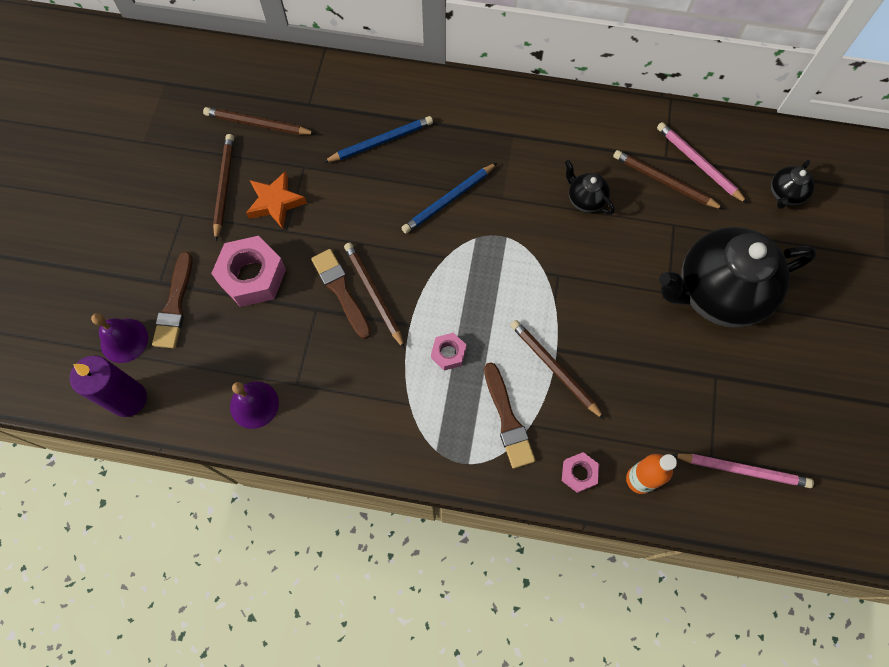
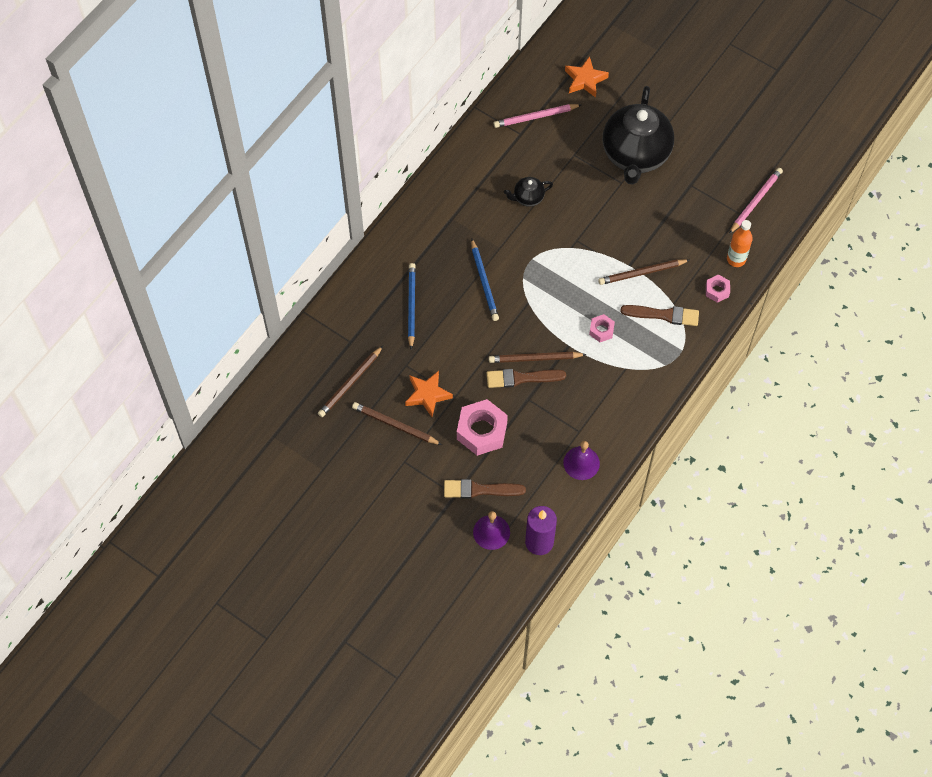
camera: 65 degrees left, 5 degrees down
(175, 305) = (479, 490): brown brush -> brown brush turned 150 degrees clockwise
(664, 181) = (538, 144): brown pencil -> none
(785, 195) = (585, 80): black teapot -> orange star

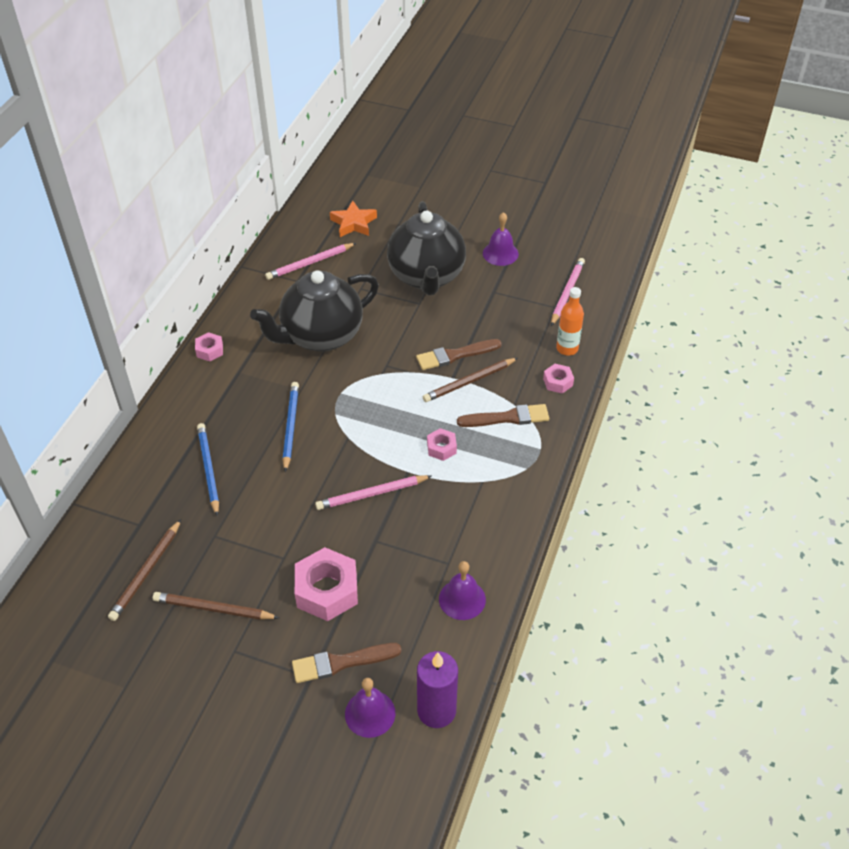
camera: 15 degrees left, 15 degrees down
(427, 395) = (248, 563): orange star -> none
(431, 191) = (209, 350): none -> pink nut
(484, 282) = (290, 427): blue pencil -> blue pencil turned 150 degrees counterclockwise
(521, 378) = (361, 519): brown brush -> brown brush (455, 355)
(528, 198) = (320, 336): black teapot -> black teapot, size x2.34
(535, 358) = (372, 494): brown pencil -> pink pencil
(709, 144) = (500, 253): none -> purple bell

